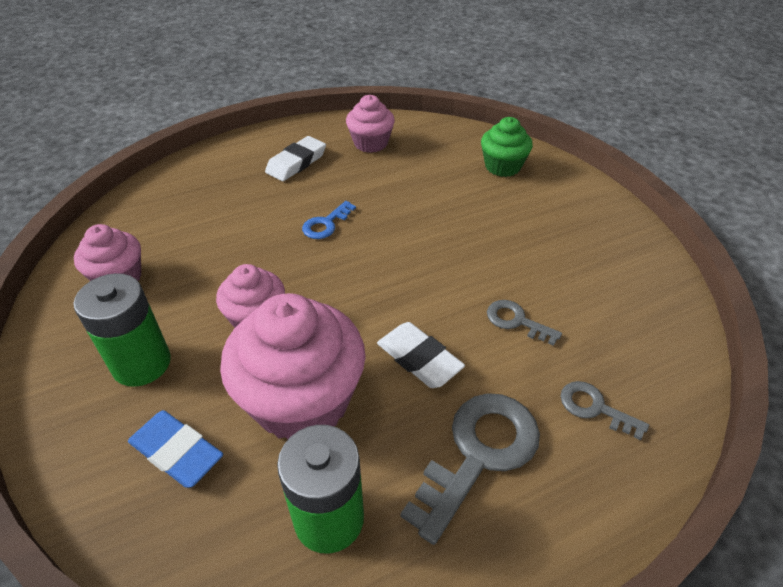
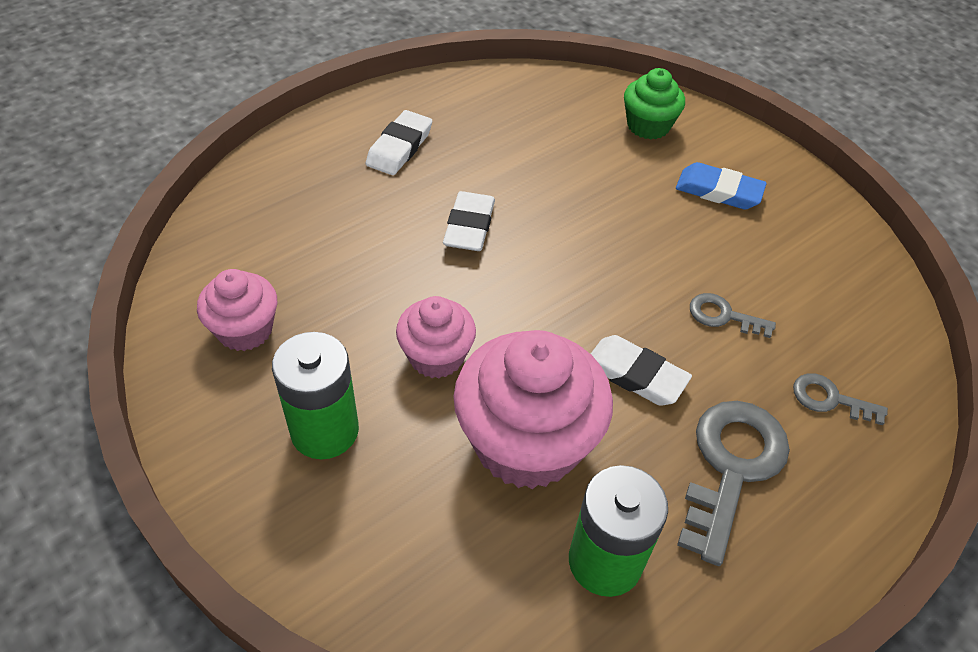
camera: 15 degrees left, 5 degrees up
(177, 452) = (413, 523): blue eraser -> blue eraser (718, 191)
(326, 224) = (469, 226): blue key -> white eraser
(370, 143) = (481, 110): pink cupcake -> none

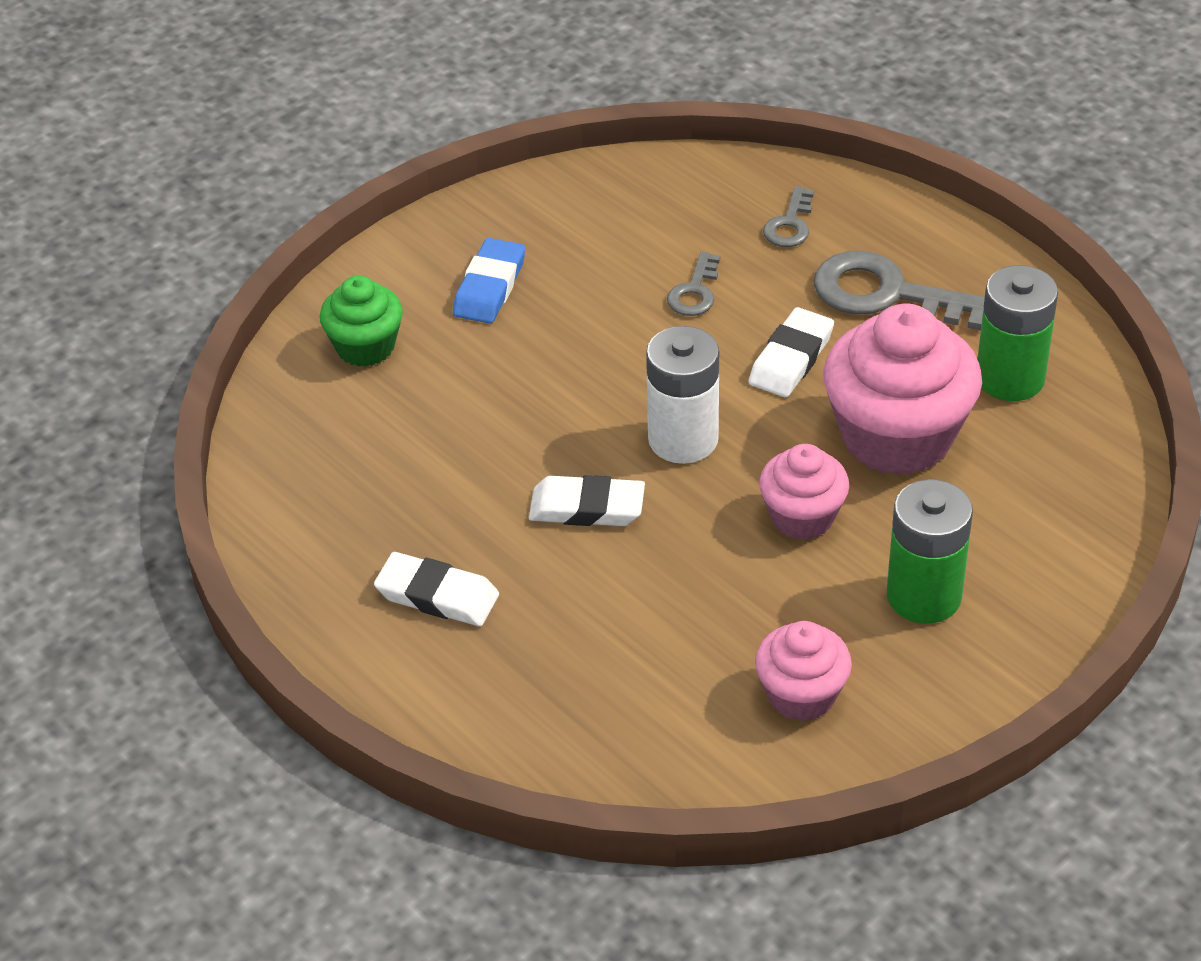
camera: 90 degrees left, 5 degrees down
(537, 289) = (683, 439): none -> white battery

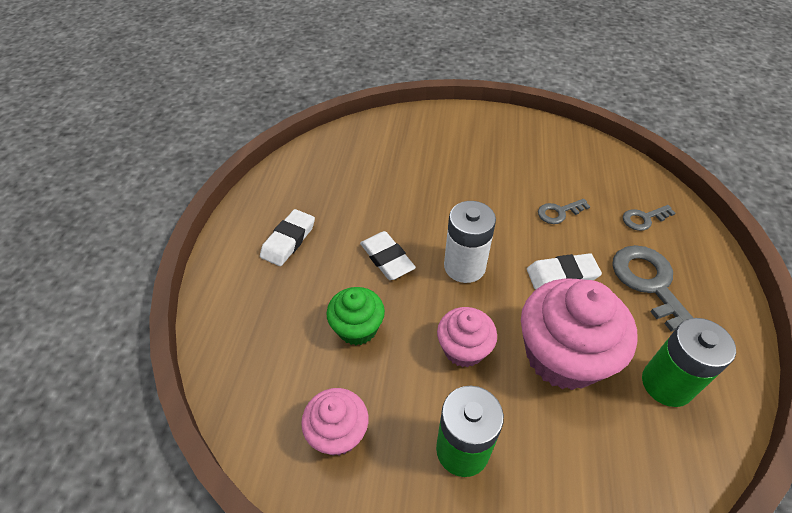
camera: 50 degrees right, 5 degrees up
(365, 347) = (407, 136): green cupcake -> green cupcake (357, 328)
(437, 595) = (288, 240): white eraser -> white eraser turned 45 degrees clockwise
(489, 287) = (480, 149): blue eraser -> none

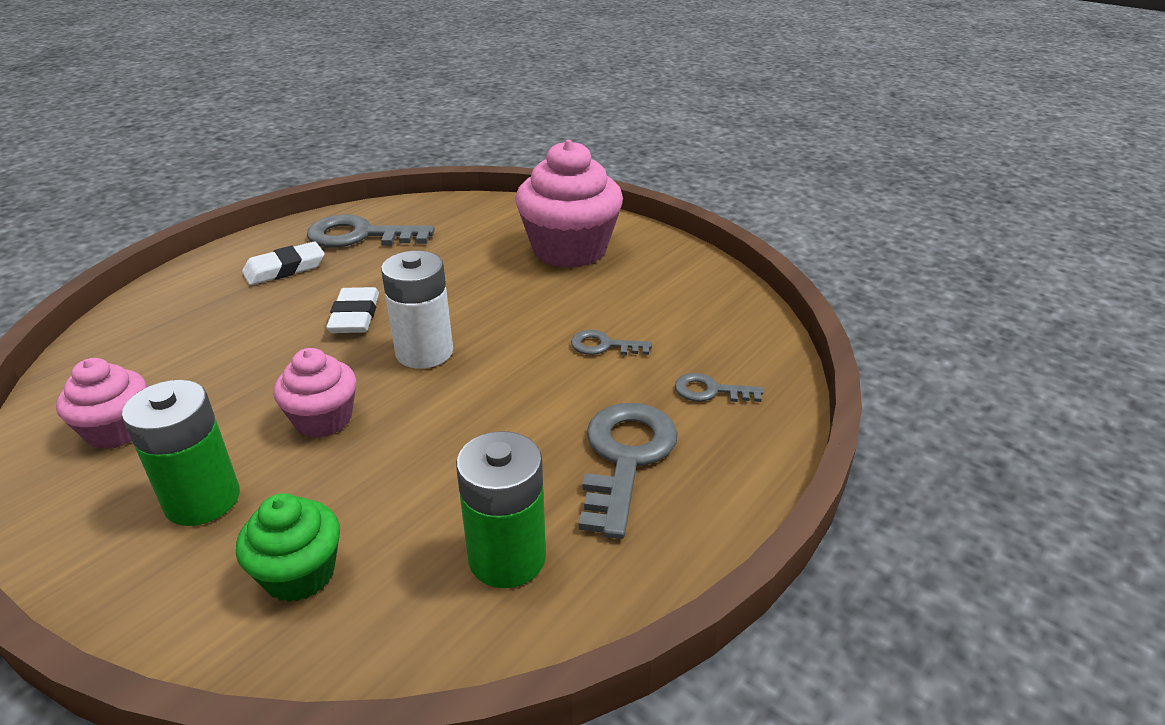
camera: 30 degrees right, 15 degrees down
(309, 188) = (360, 236): none -> grey key
(357, 328) = (248, 359): green cupcake -> green cupcake (299, 574)
(562, 275) = (525, 402): white eraser -> none
(563, 356) = (419, 473): pink cupcake -> pink cupcake (569, 250)

